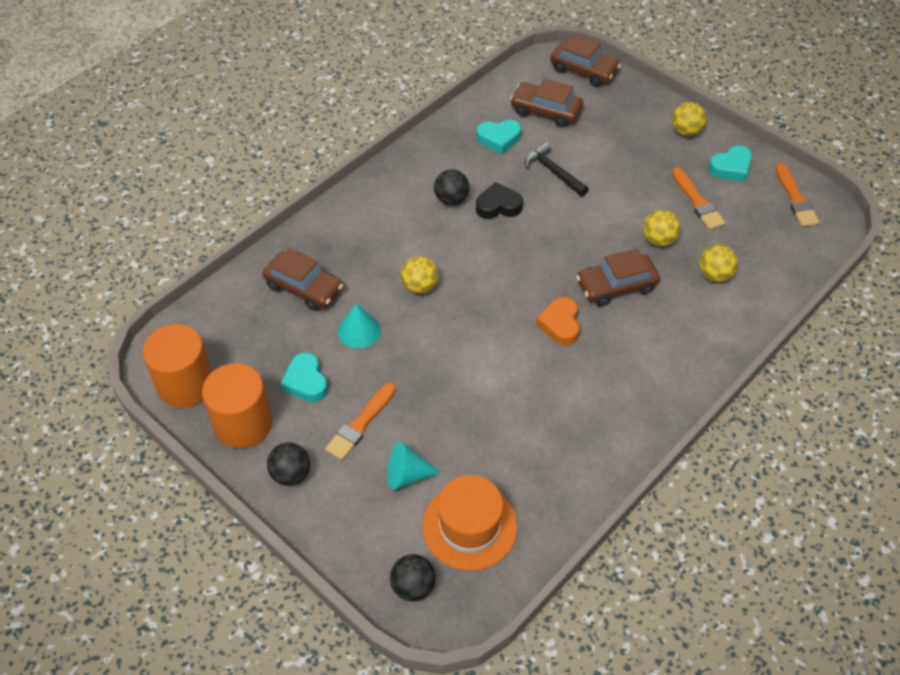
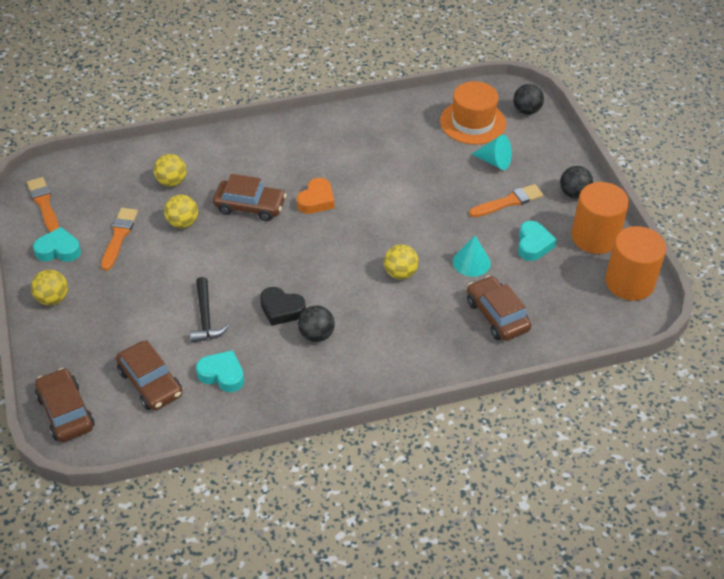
camera: 150 degrees left, 5 degrees down
(795, 199) = (44, 204): orange brush -> orange brush turned 45 degrees counterclockwise

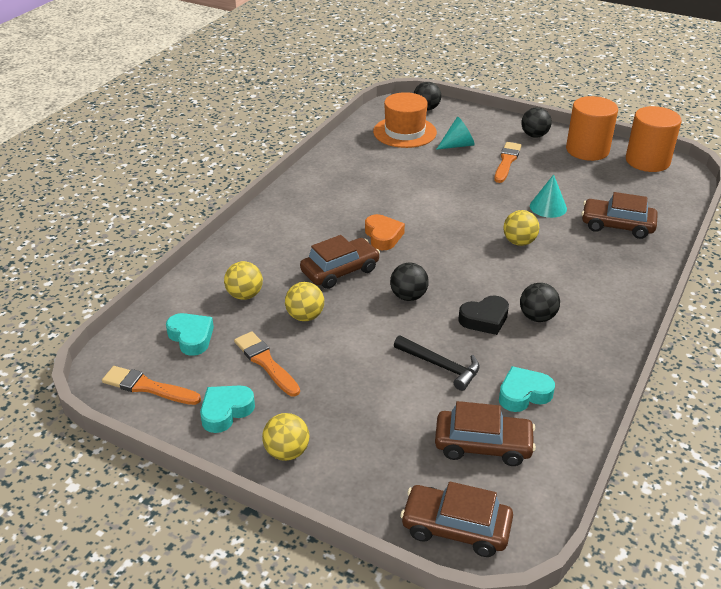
camera: 45 degrees left, 10 degrees down
(262, 256) = (408, 296): none -> black ball
(533, 244) = (563, 175): turquoise heart -> turquoise heart (191, 337)

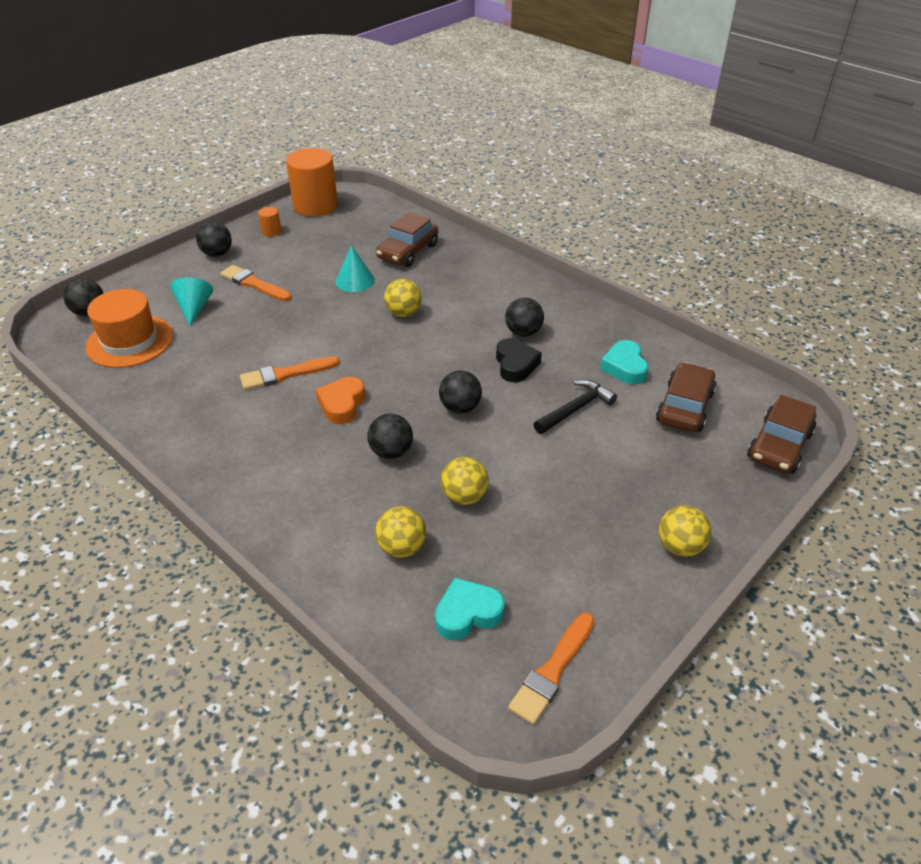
camera: 75 degrees left, 5 degrees up
(226, 411) = (610, 592): turquoise heart -> none
(266, 362) = (536, 544): orange brush -> orange brush (285, 374)
(340, 271) = (391, 452): brown car -> black ball
(383, 236) = (342, 404): orange heart -> orange heart turned 75 degrees counterclockwise
(587, 150) = (271, 231): orange cylinder -> orange cylinder, size x0.42

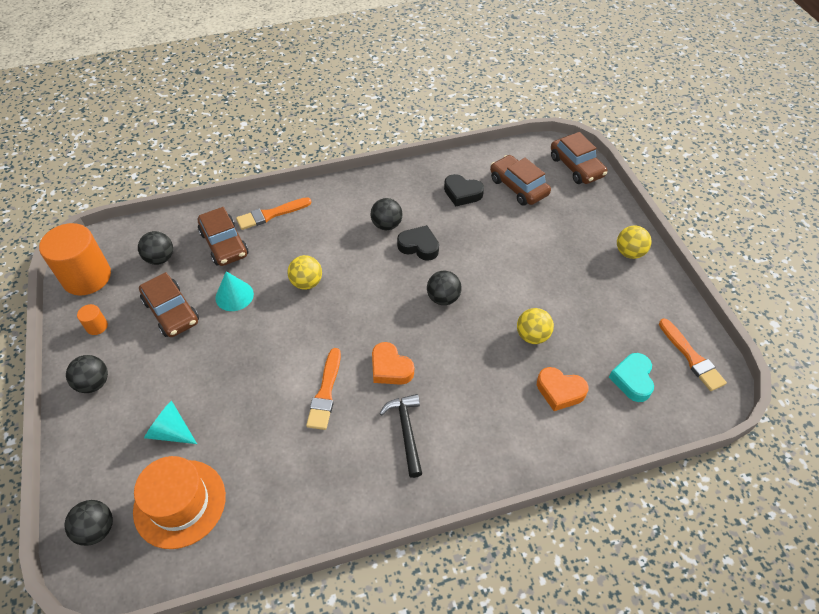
camera: 60 degrees left, 10 degrees up
(254, 284) = (173, 370): orange brush -> orange brush (271, 214)
(312, 257) = (171, 311): none -> brown car
(391, 452) = (463, 358): black ball -> black ball (160, 258)
(402, 547) = (560, 391): yellow ball -> orange heart
(575, 409) = (486, 238): black hammer -> black hammer (406, 431)
(624, 367) = (462, 193): turquoise heart -> black heart

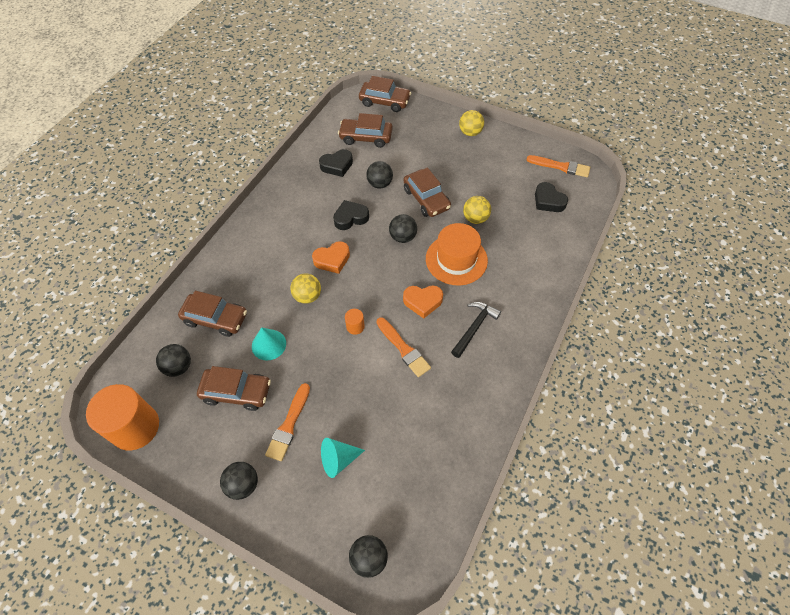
camera: 45 degrees left, 5 degrees up
(97, 326) = (192, 450): orange cylinder -> orange cylinder (355, 326)
(180, 503) = (400, 491): orange hat -> orange hat (456, 259)
(271, 214) = (224, 273): orange brush -> orange brush (289, 425)
(386, 225) = (314, 220): black ball -> black ball (380, 184)
(406, 431) = (474, 328): black hammer -> black hammer turned 90 degrees clockwise
(507, 281) = (426, 199): none -> brown car
(560, 391) = (523, 236): orange heart -> orange heart (332, 260)
(632, 379) = (548, 201): turquoise heart -> black heart

